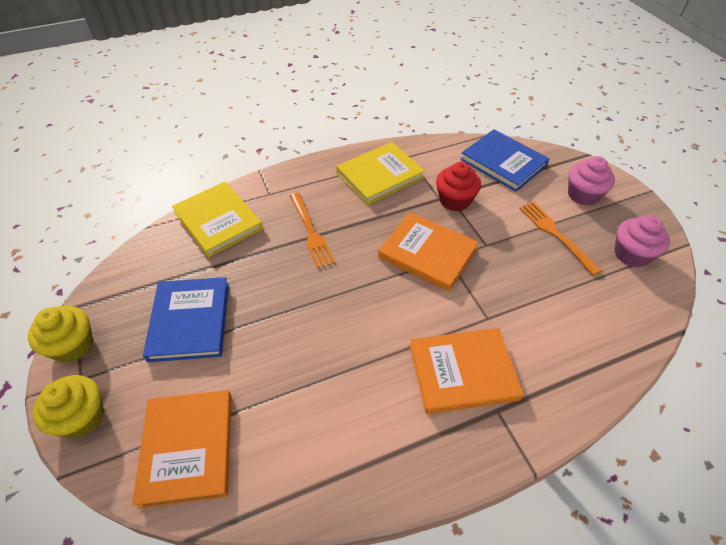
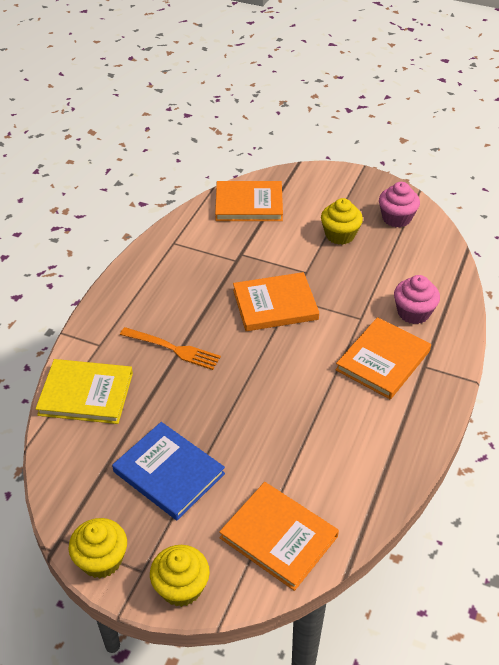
camera: 45 degrees left, 5 degrees down
(380, 175) = (170, 272): yellow book -> none
(455, 200) = (248, 255): red cupcake -> none
(503, 162) = (249, 204): blue book -> orange book
(555, 234) = (340, 235): orange fork -> yellow cupcake
(583, 195) = (327, 195): pink cupcake -> pink cupcake (413, 312)

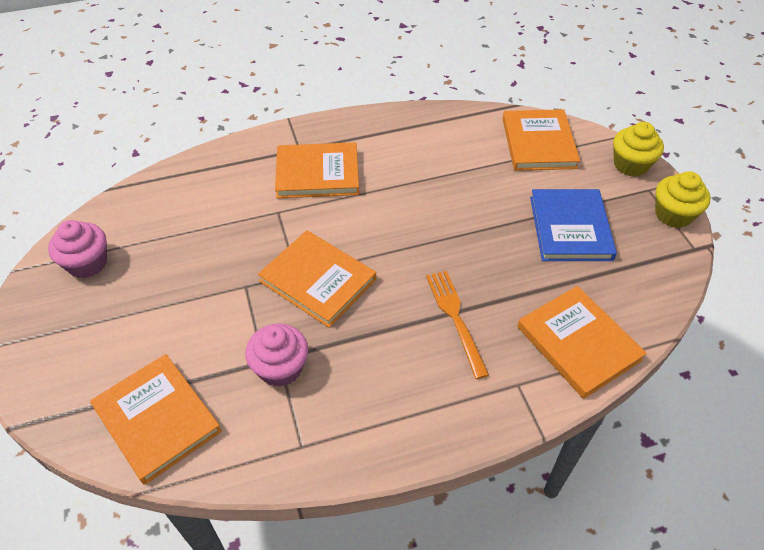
camera: 130 degrees left, 5 degrees up
(86, 394) = (578, 343): yellow book -> orange book
(340, 235) = (156, 293): yellow cupcake -> none
(413, 312) = (237, 183): pink cupcake -> pink cupcake (280, 368)

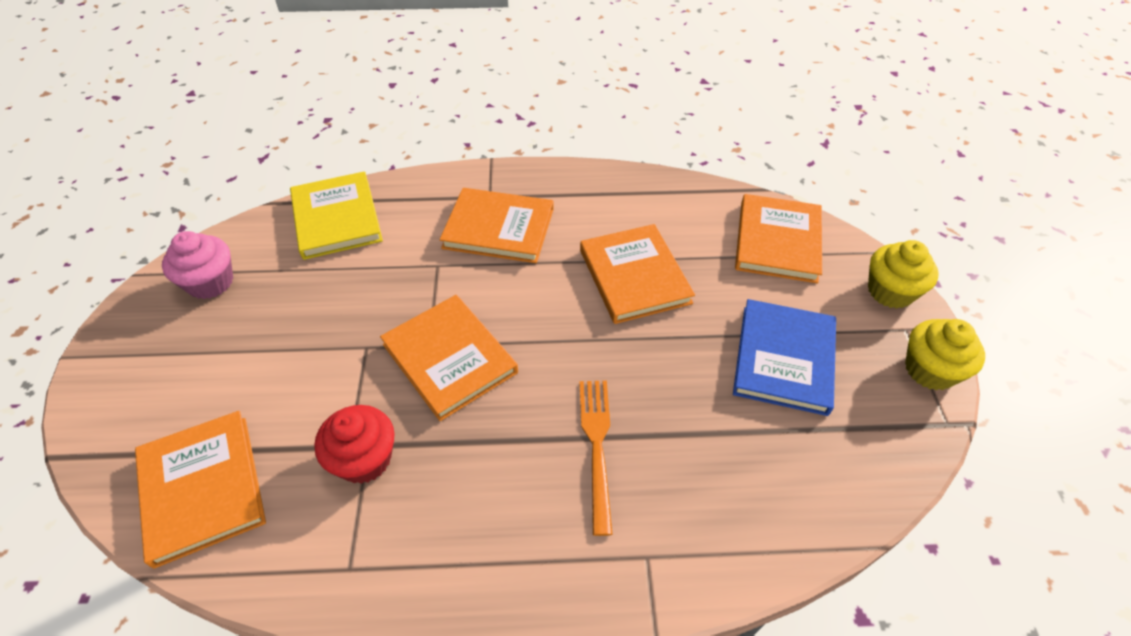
camera: 15 degrees right, 0 degrees up
(176, 190) = (337, 218): none -> yellow book
(280, 368) = (364, 459): pink cupcake -> red cupcake
(578, 343) = (745, 519): orange book -> orange book (634, 276)

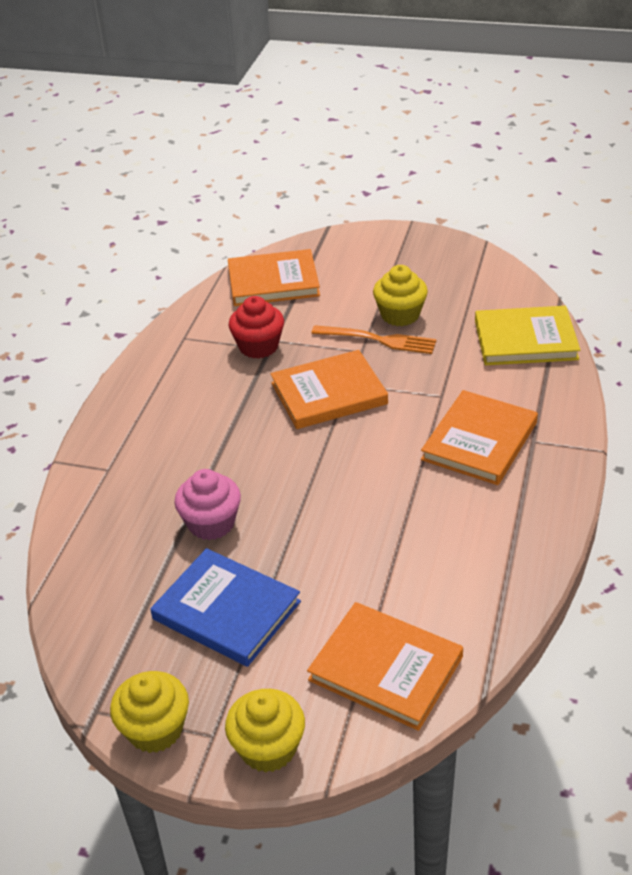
camera: 110 degrees right, 10 degrees down
(210, 282) = (464, 276): pink cupcake -> pink cupcake (211, 523)
(291, 325) = (400, 315): none -> yellow cupcake
(596, 445) = (206, 462): orange fork -> orange fork (379, 340)
(634, 276) = (377, 527): orange book -> none

